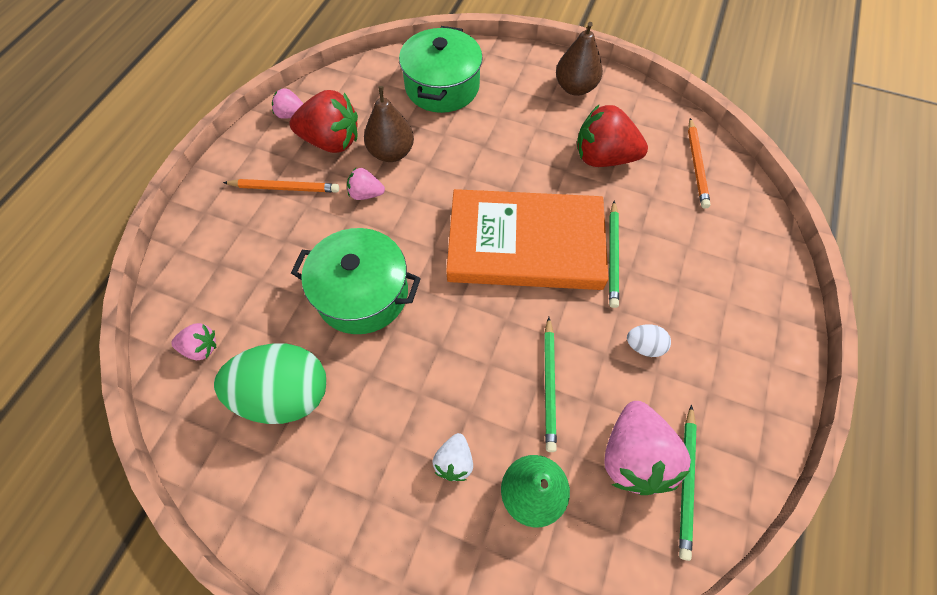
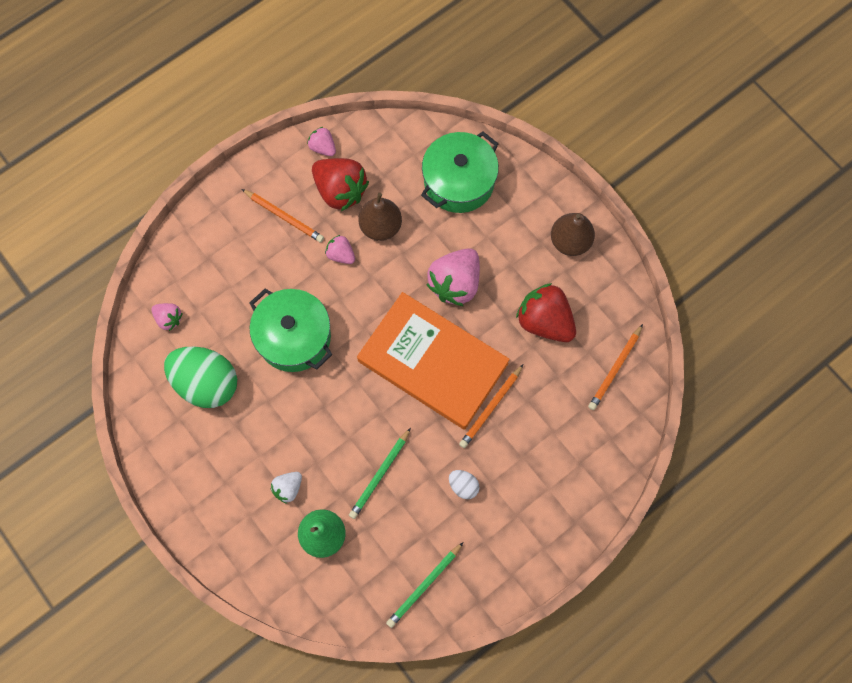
camera: 30 degrees right, 10 degrees up
(613, 255) = (491, 407): green pencil -> orange pencil
(634, 456) = (402, 551): pink strawberry -> pink strawberry (455, 283)

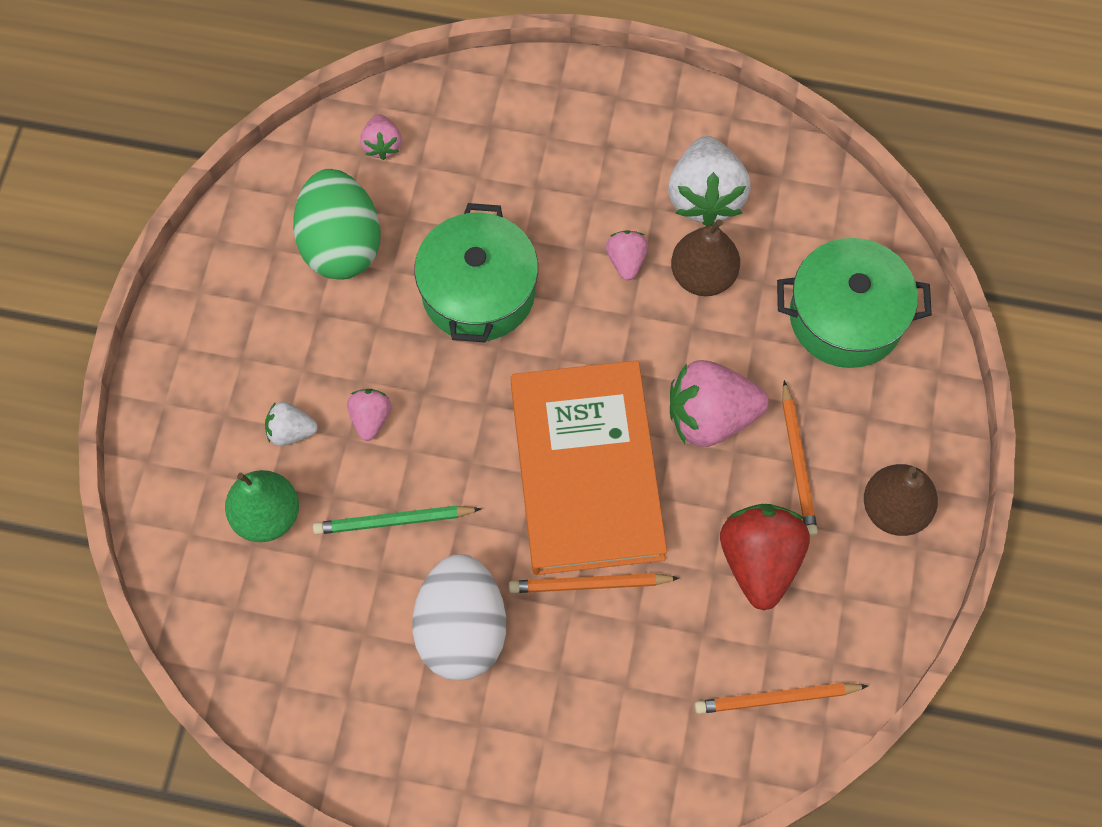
camera: 50 degrees right, 5 degrees down
(284, 217) = (615, 163): orange pencil -> orange pencil (797, 462)
(323, 147) = (741, 135): pink strawberry -> pink strawberry (370, 418)
(340, 191) = (705, 197): red strawberry -> white strawberry
(424, 585) = (299, 682): green pencil -> none
(463, 486) = (462, 630): white egg -> white egg, size x2.28

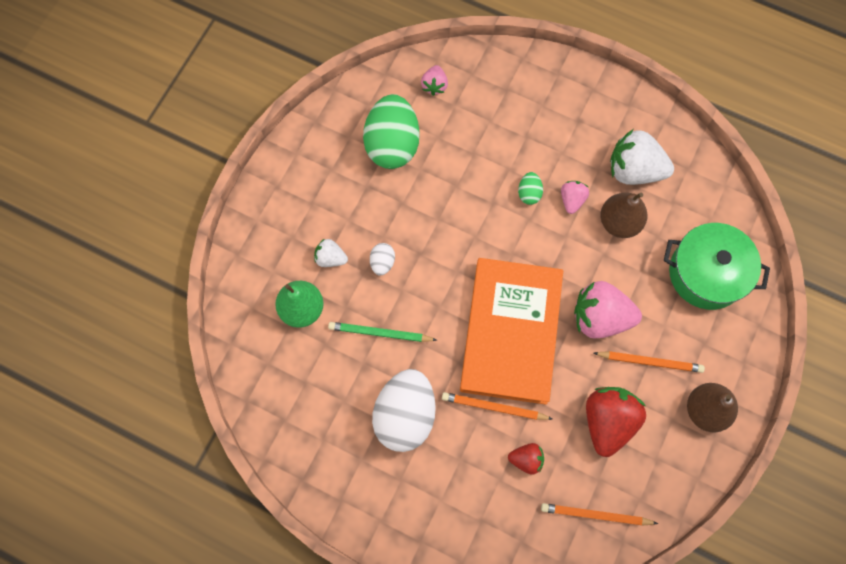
camera: 15 degrees right, 5 degrees up
(370, 418) = (382, 262): pink strawberry -> white egg
(478, 292) = (471, 197): green pot -> none
(561, 266) = (529, 193): none -> green egg
(656, 646) = (526, 459): none -> red strawberry
(705, 197) = (634, 170): white strawberry -> white strawberry turned 90 degrees clockwise
(797, 462) = (649, 362): orange pencil -> orange pencil turned 90 degrees counterclockwise

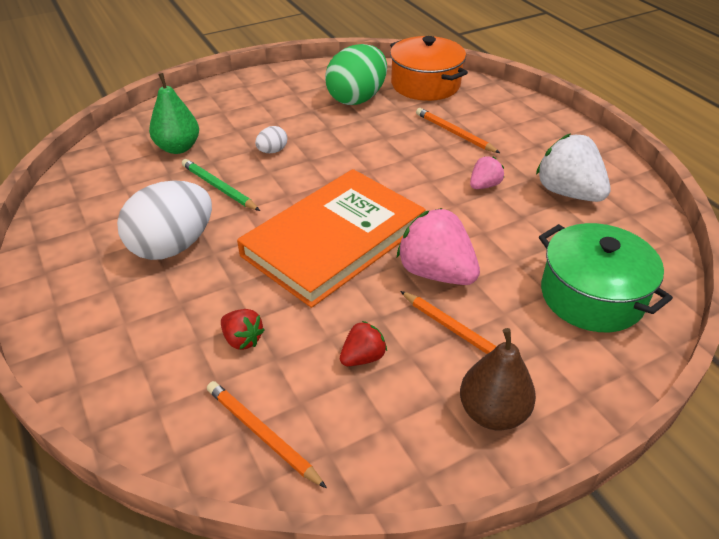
camera: 35 degrees right, 30 degrees down
(330, 258) = (235, 132): white strawberry -> none
(434, 85) = (425, 84): pink strawberry -> orange pot
(494, 407) = (257, 283): orange pencil -> orange pencil (454, 133)
(529, 193) = (446, 166): green egg -> none
(608, 421) = (363, 357): red strawberry -> red strawberry, size x0.52
(619, 222) = (520, 218): brown pear -> none

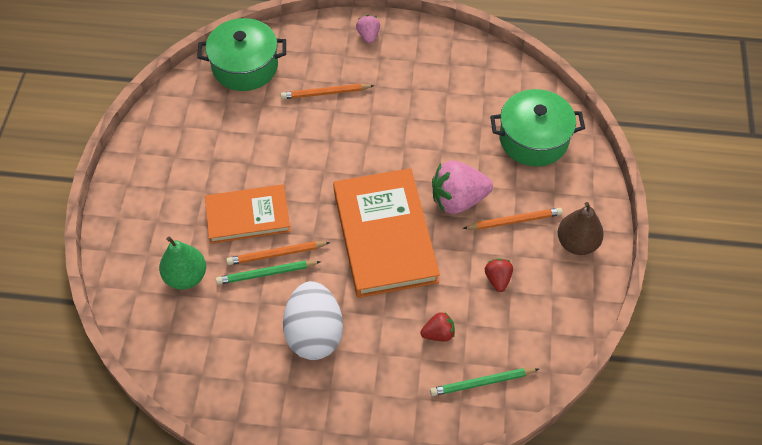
camera: 55 degrees left, 15 degrees up
(200, 414) = (482, 383): none -> green pencil
(262, 434) = (518, 358): orange pencil -> orange pencil (276, 254)
(272, 151) = (248, 216): white egg -> orange book
(357, 98) = (223, 121): green egg -> none
(425, 84) = (245, 66): orange pot -> green pot
(484, 185) = (398, 118): pink strawberry -> pink strawberry (368, 36)
(568, 193) = (441, 81): white strawberry -> none

